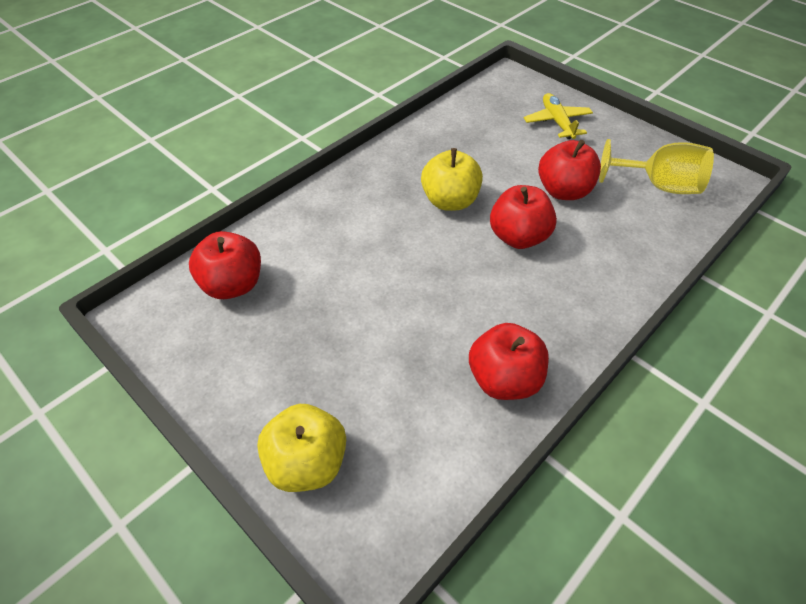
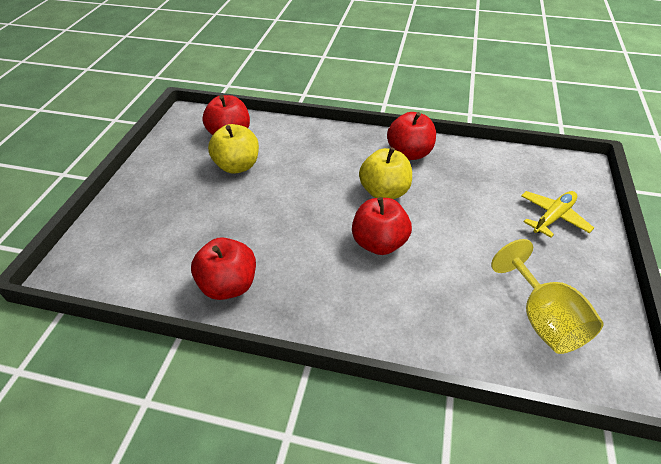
camera: 60 degrees right, 5 degrees down
(307, 463) = (119, 219): yellow apple -> yellow apple (237, 166)
(563, 191) = (462, 252): red apple -> red apple (409, 153)

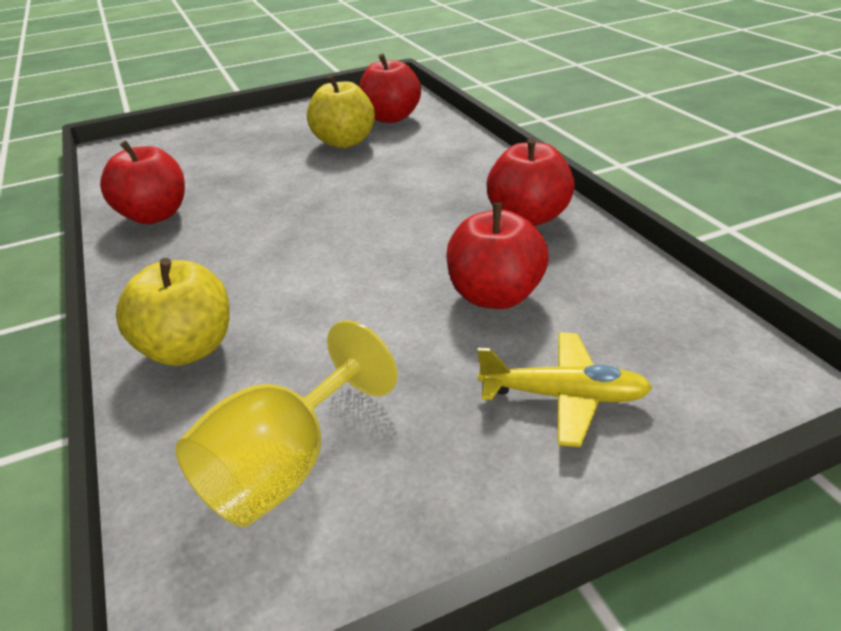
camera: 55 degrees right, 10 degrees down
(379, 243) = (311, 268): red apple -> red apple (495, 296)
(384, 192) = (417, 233): yellow apple -> yellow apple (188, 349)

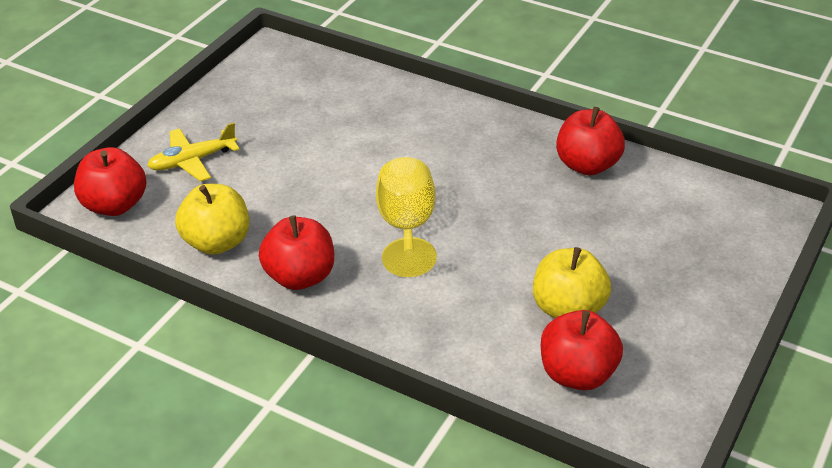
camera: 140 degrees right, 5 degrees up
(188, 349) = (410, 107): yellow apple -> yellow apple (216, 242)
(285, 468) = (295, 89): yellow goblet -> yellow goblet (406, 227)
(495, 296) = (270, 201): red apple -> red apple (114, 205)

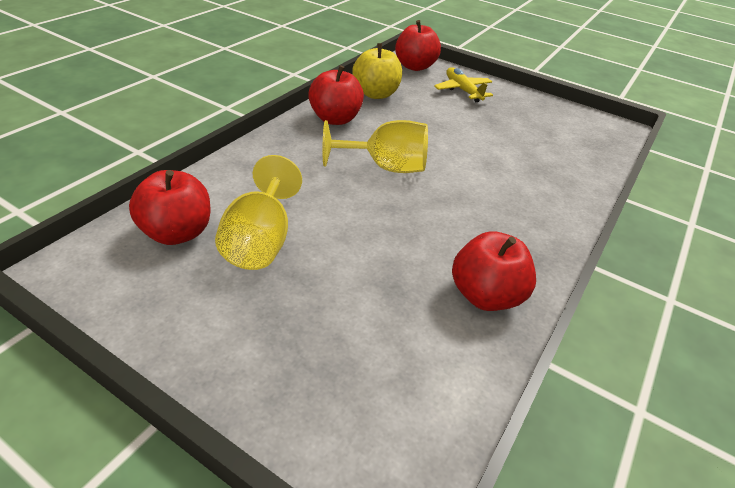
camera: 90 degrees right, 0 degrees up
(568, 309) = (260, 241): yellow apple -> yellow goblet

